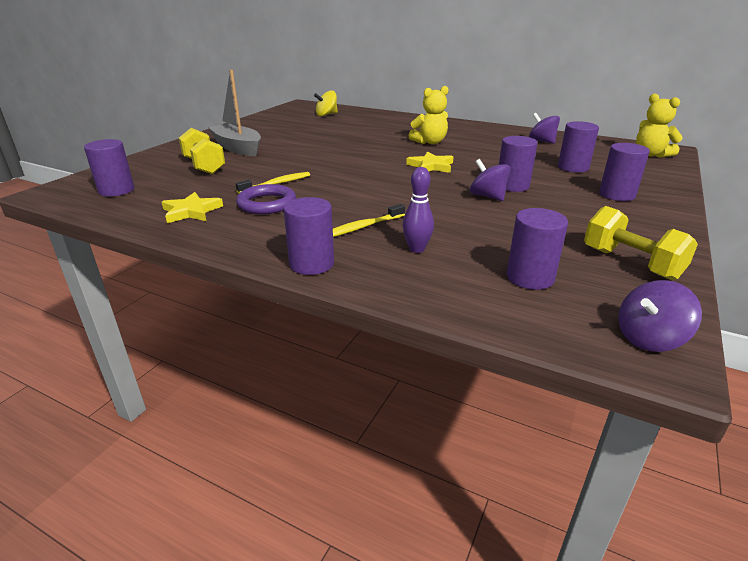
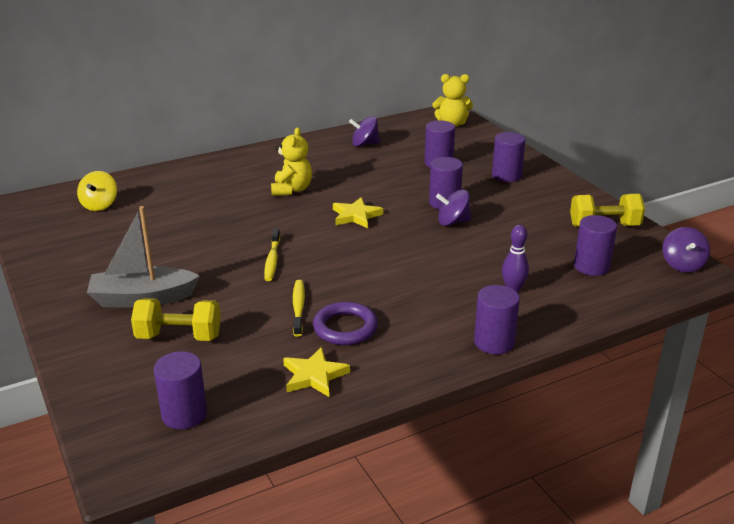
camera: 55 degrees left, 0 degrees up
(363, 227) = (451, 297): yellow toothbrush -> yellow toothbrush (272, 260)

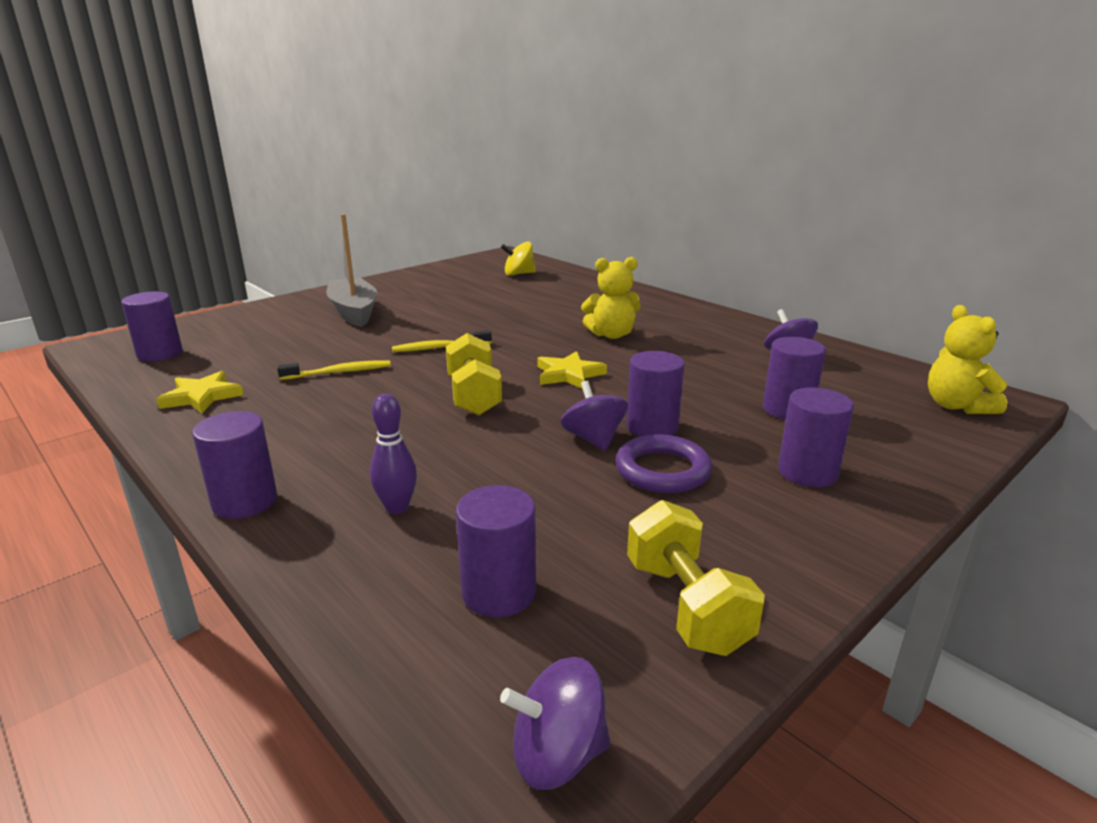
camera: 75 degrees right, 5 degrees down
(179, 337) = (287, 333): yellow dumbbell -> yellow dumbbell (474, 396)
(345, 328) = (295, 400): purple ring -> purple ring (662, 470)

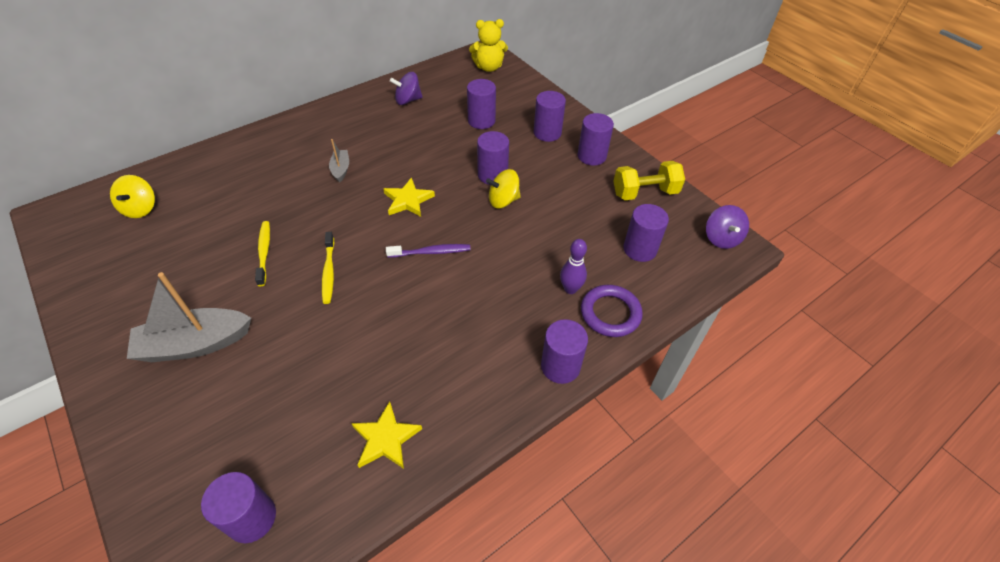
camera: 85 degrees left, 25 degrees up
(339, 372) = (361, 339): yellow toothbrush -> yellow toothbrush (264, 252)
(474, 396) = (431, 252): yellow dumbbell -> purple toothbrush
(593, 439) = (503, 200): purple spinning top -> yellow spinning top
(611, 335) = (341, 169): yellow teddy bear -> grey boat
(662, 470) = (540, 180): purple ring -> purple ring (610, 313)
(771, 527) = (591, 156): none -> purple cylinder

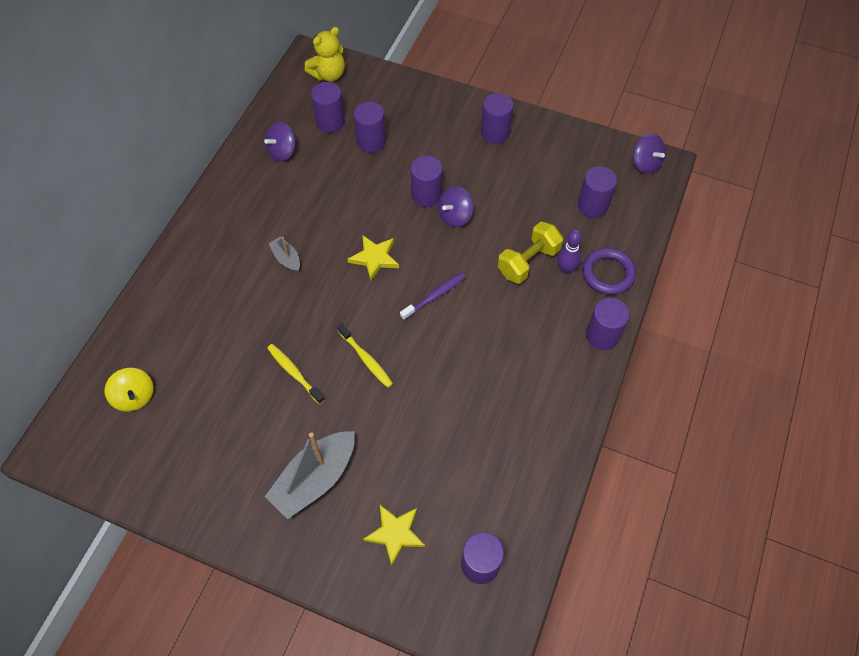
camera: 30 degrees left, 10 degrees up
(386, 439) = (524, 458): yellow star -> yellow star (395, 533)
(503, 200) = (455, 216): yellow spinning top -> purple spinning top
(547, 133) = (440, 126): purple cylinder -> purple cylinder (330, 122)
(645, 193) = (562, 149): yellow dumbbell -> yellow dumbbell (528, 262)

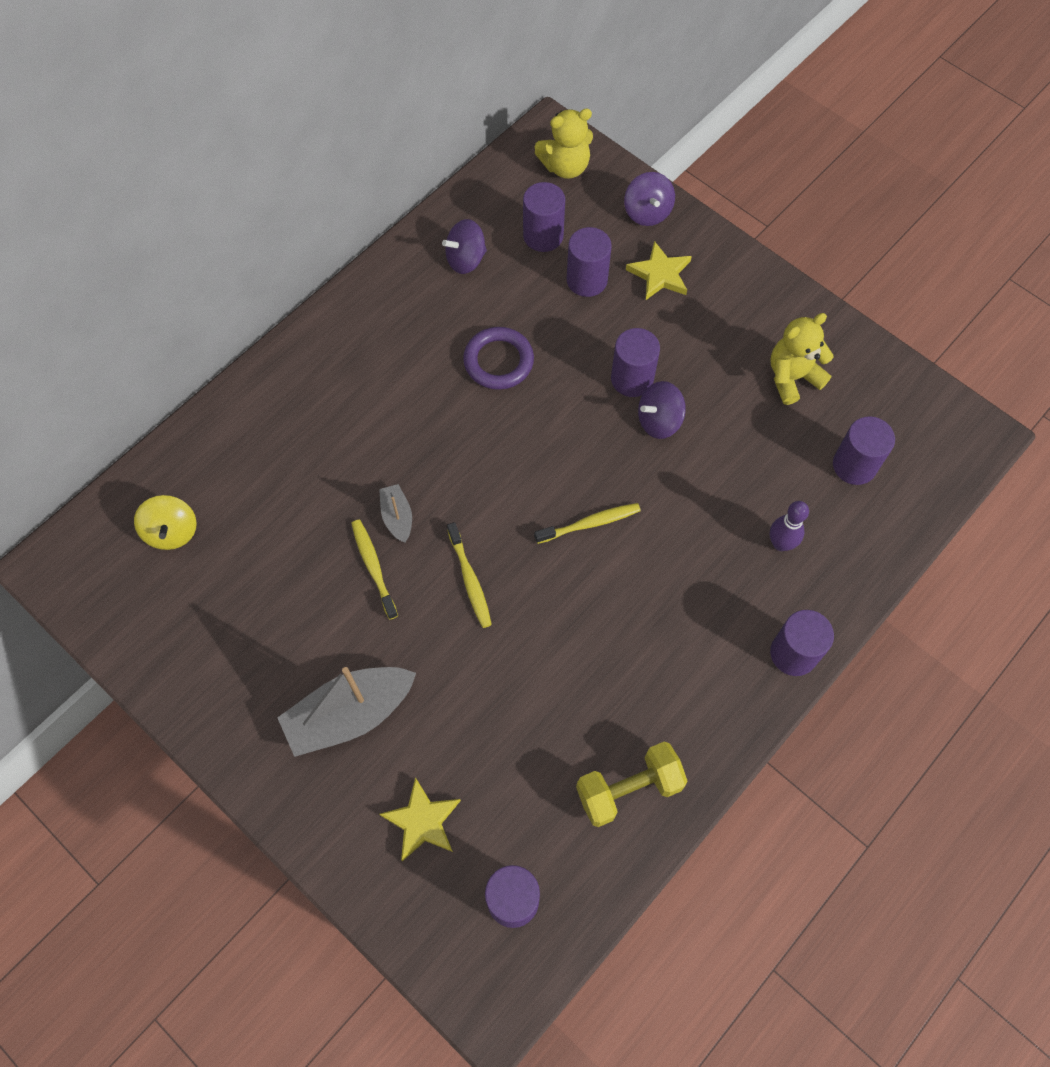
camera: 20 degrees right, 5 degrees up
(286, 258) = (418, 410): grey boat -> grey boat (397, 517)
(375, 258) = (531, 446): yellow star -> yellow star (660, 274)
(434, 296) = (590, 523): purple toothbrush -> yellow toothbrush
(495, 133) = (759, 318): purple cylinder -> none
(528, 262) = (733, 517): yellow dumbbell -> yellow dumbbell (629, 789)
(531, 163) = (792, 377): none -> yellow teddy bear
(608, 273) = (836, 569): purple ring -> purple ring (498, 361)
(645, 163) = (954, 427): purple spinning top -> purple spinning top (647, 212)

